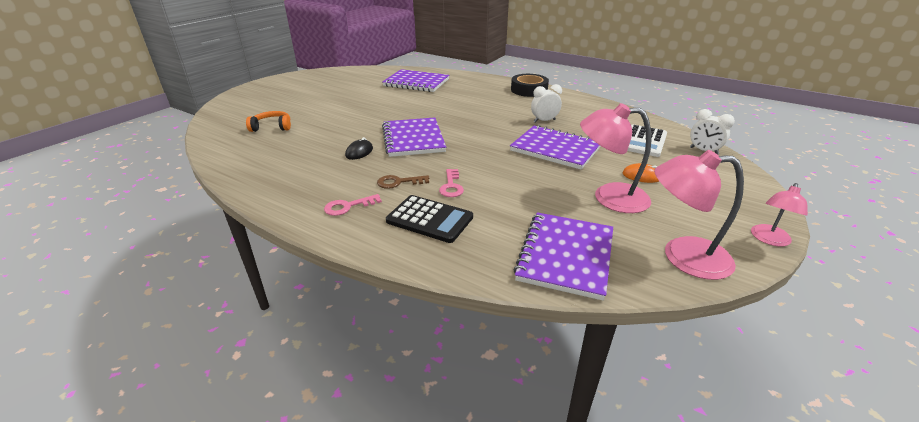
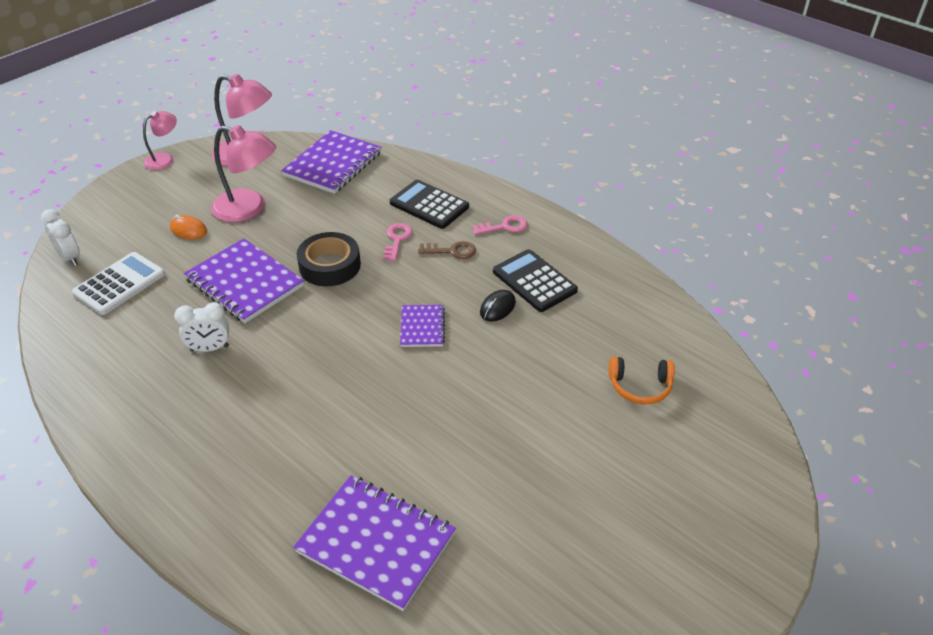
camera: 170 degrees left, 10 degrees up
(327, 169) = (534, 281): none -> black calculator
(413, 139) = (422, 327): purple notebook -> purple notebook, size x0.54
(529, 90) = (154, 465): black tape -> black tape (330, 265)

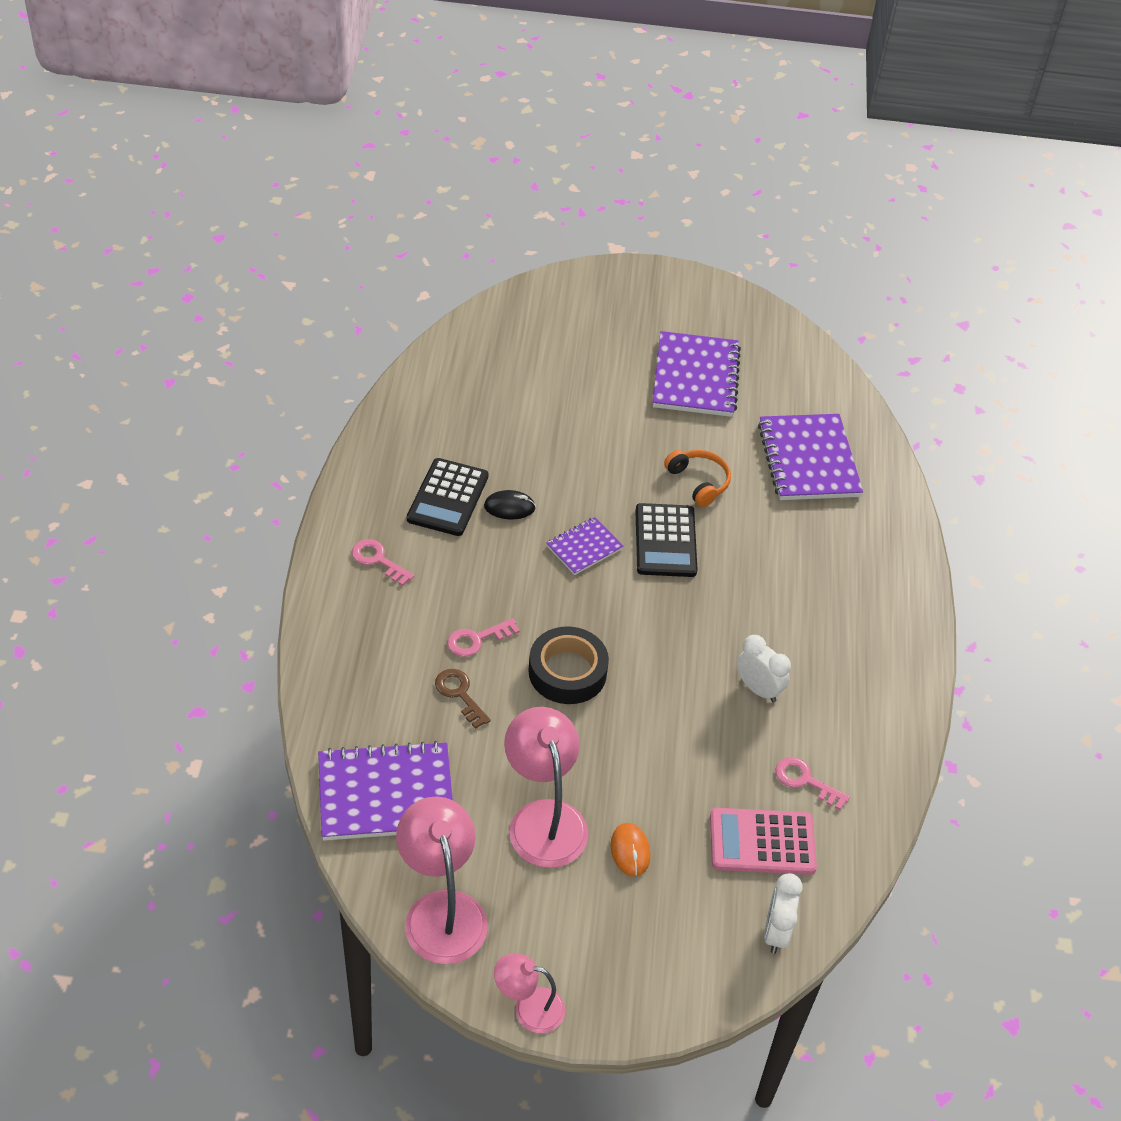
camera: 130 degrees left, 5 degrees up
(119, 284) = (762, 842): white calculator -> pink calculator
(124, 328) = (805, 781): none -> pink key
(245, 283) = (656, 727): purple notebook -> purple notebook (695, 377)
(429, 205) = (392, 646): black calculator -> black calculator (665, 541)
(452, 251) = (456, 583): brown key -> brown key (459, 694)
(640, 386) = (522, 379): orange headphones -> orange headphones (698, 482)

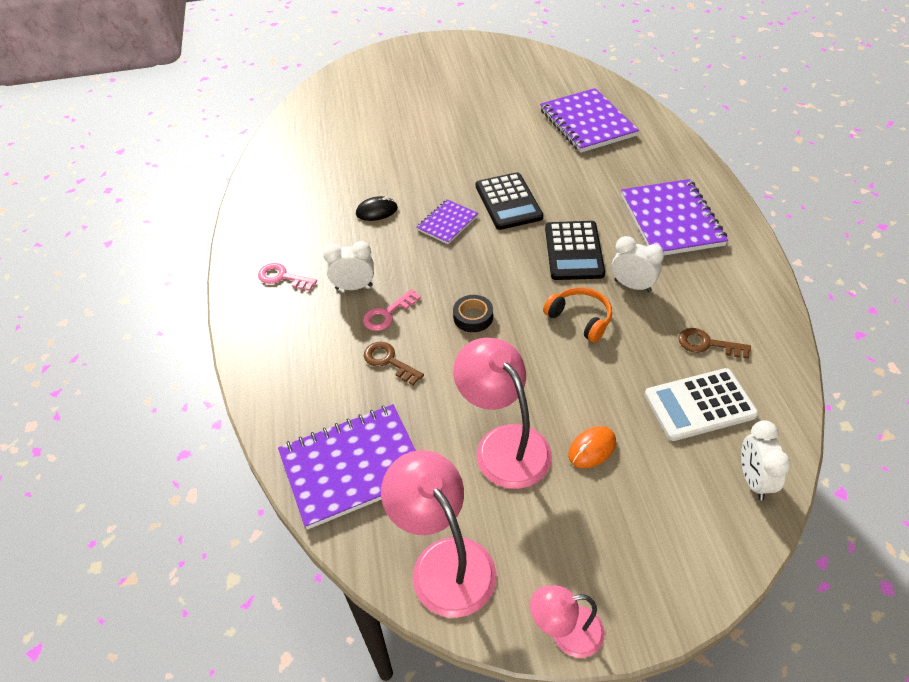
camera: 10 degrees left, 0 degrees up
(448, 498) = (325, 218): black calculator -> black calculator (574, 251)
(452, 596) = (354, 287): none -> white clock
(567, 672) = (473, 317): black tape -> black tape, size x0.58
(630, 851) = (592, 448): orange mouse -> orange mouse turned 75 degrees clockwise
(695, 377) = (480, 94): purple notebook -> purple notebook (671, 220)
(698, 482) = (514, 157): orange headphones -> orange headphones (580, 319)
(762, 842) = (699, 405): pink calculator -> white calculator
(805, 781) = (707, 344): pink key -> brown key

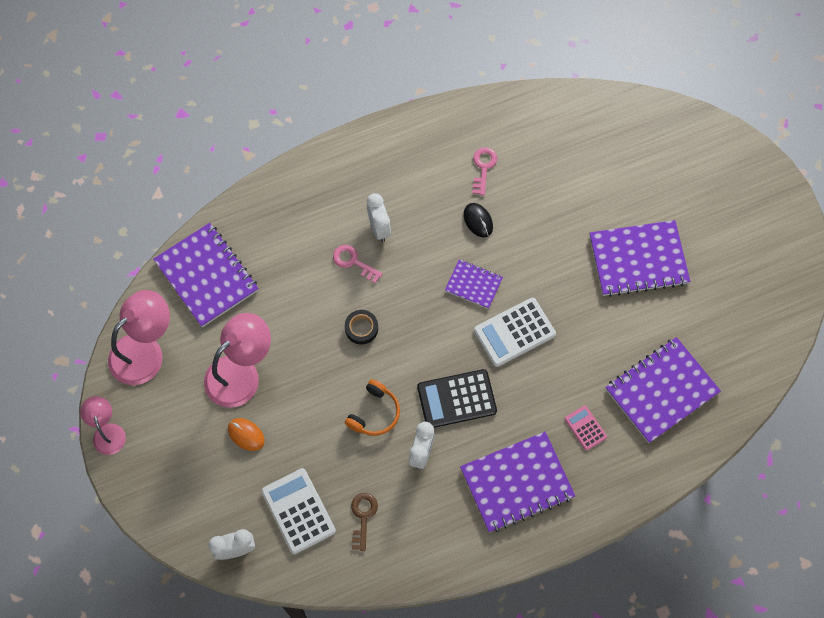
camera: 75 degrees right, 20 degrees up
(282, 277) = (380, 170): pink key -> pink key (483, 167)
(389, 361) = (304, 275): brown key -> none
(456, 119) = (638, 259): none -> purple notebook
(508, 202) = (514, 332): black calculator -> white calculator
(617, 170) = (585, 428): none -> pink calculator

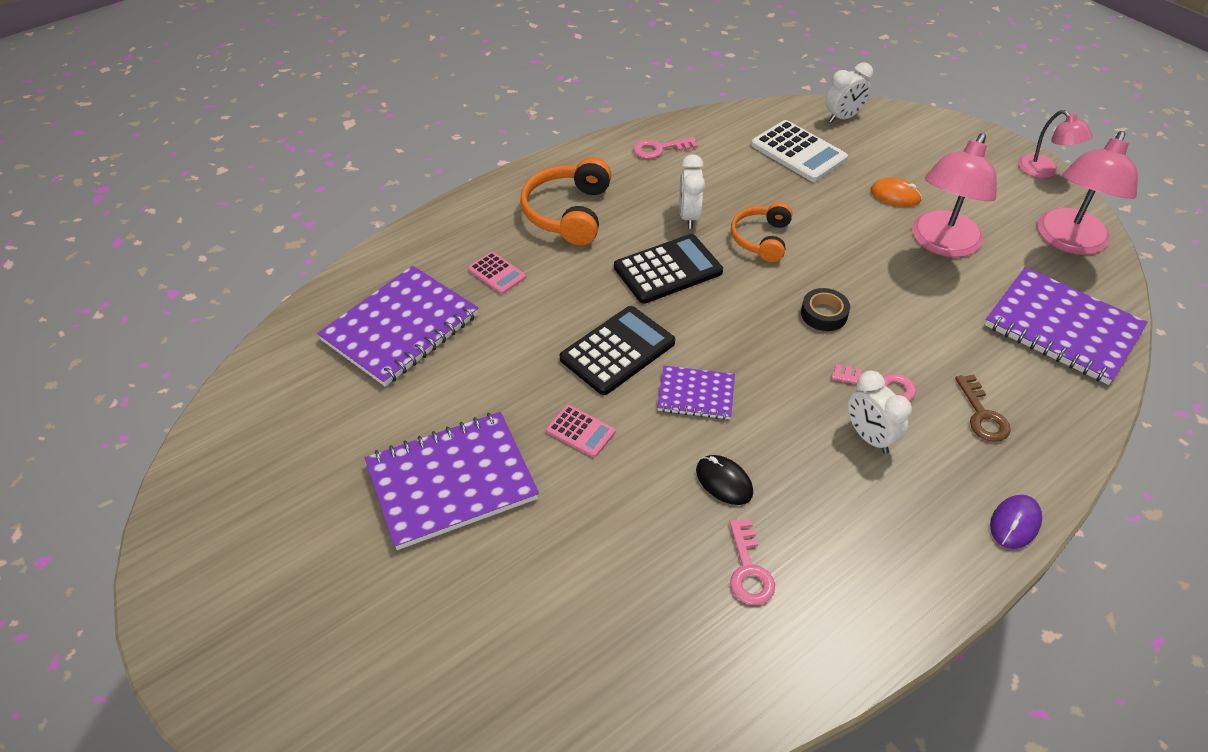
camera: 165 degrees right, 20 degrees down
(326, 157) = (1014, 523): none -> purple mouse
(363, 517) = (728, 159): brown key -> brown key (982, 415)
(417, 548) = (659, 149): none -> pink key
(514, 332) = (617, 351): white calculator -> black calculator
(517, 483) = (568, 213): purple notebook -> orange headphones
(554, 275) = (580, 431): none -> pink calculator

